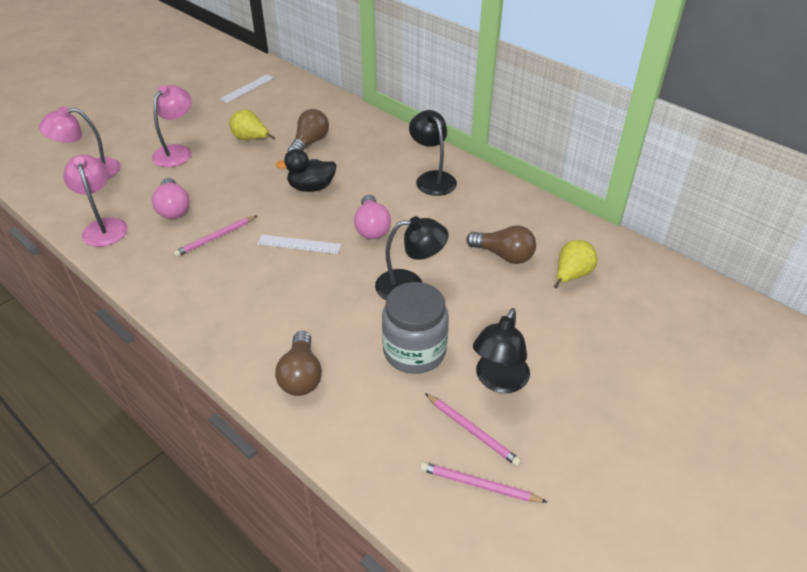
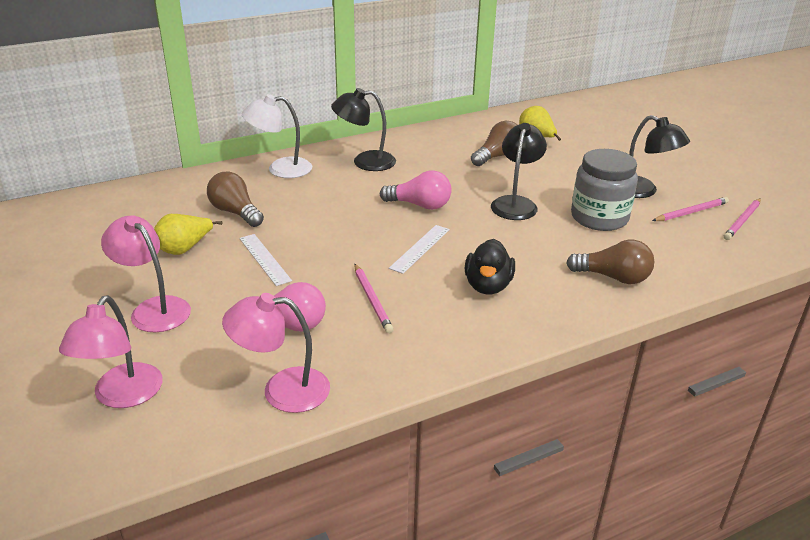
camera: 70 degrees left, 10 degrees down
(247, 88) = (54, 234): white ruler -> white ruler (264, 259)
(311, 187) = (325, 225): black duck -> black duck (488, 286)
(389, 141) = (280, 169): none -> white lamp

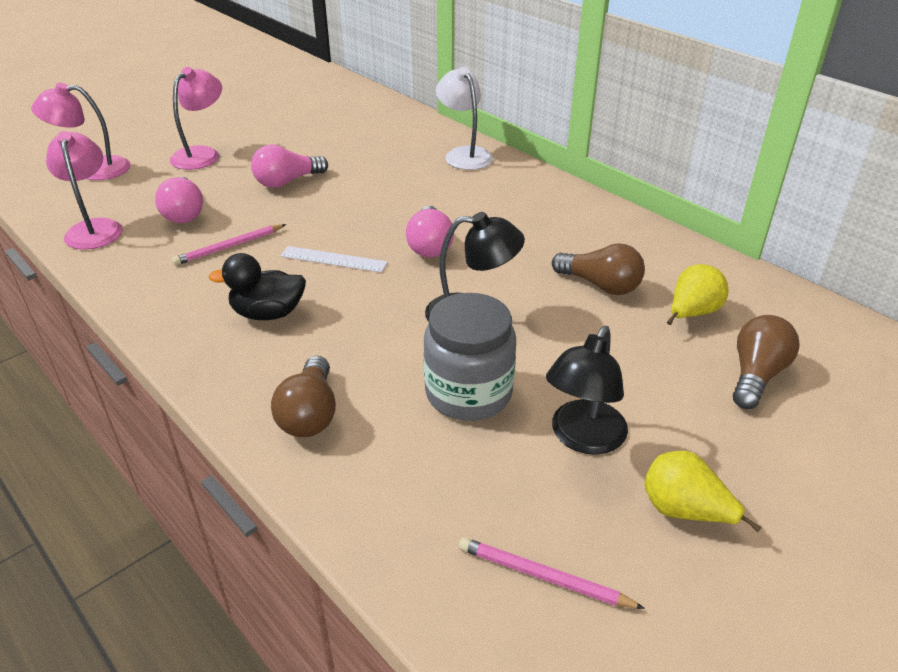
camera: 75 degrees right, 5 degrees up
(185, 249) = (294, 145): yellow pear -> yellow pear (684, 511)
(235, 212) = (365, 152): brown light bulb -> brown light bulb (756, 375)
(264, 259) = (287, 181): white ruler -> pink light bulb
(365, 162) = (514, 195): black lamp -> none
(691, 212) = (540, 501): pink pencil -> none

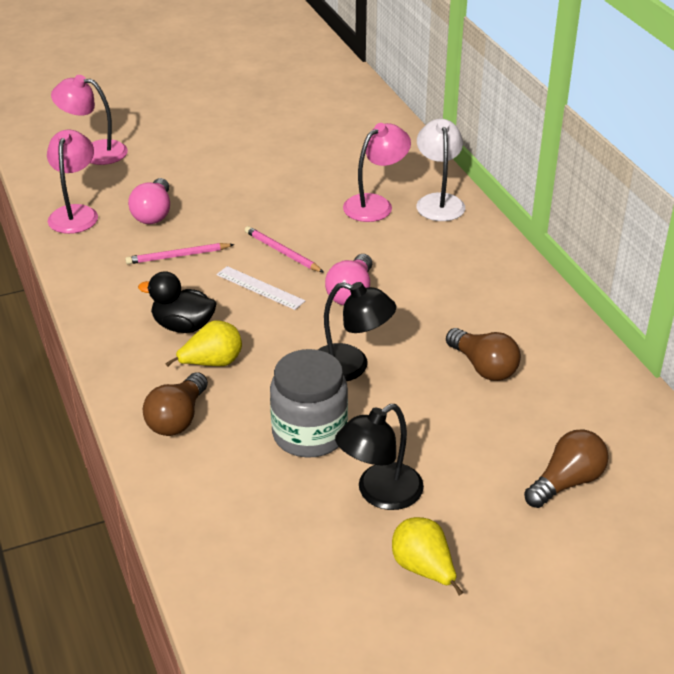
camera: 20 degrees right, 0 degrees up
(202, 154) = (193, 153): pink lamp -> pink lamp (375, 204)
(287, 181) = (256, 199): pink light bulb -> none
(543, 577) = (286, 582): pink pencil -> pink pencil (282, 252)
(692, 313) = (550, 413): yellow pear -> yellow pear (212, 363)

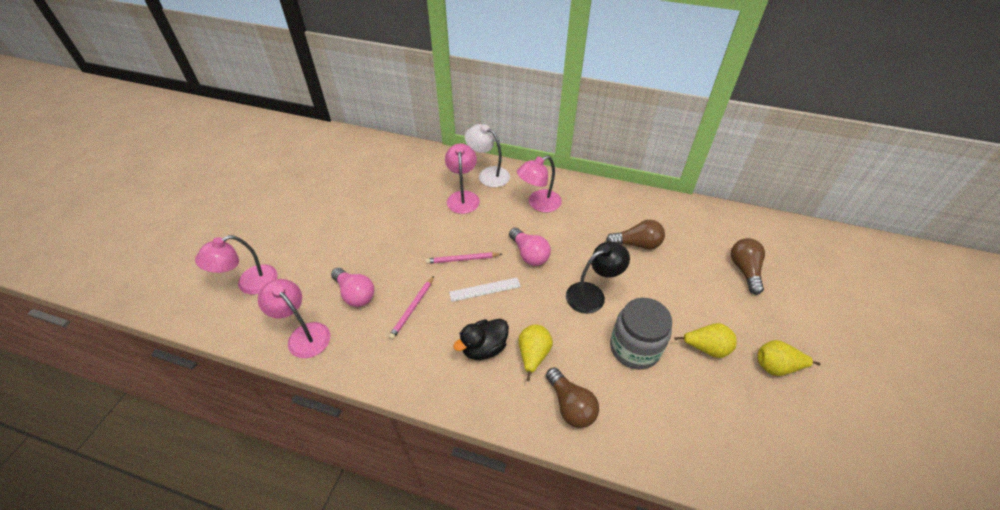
camera: 50 degrees left, 10 degrees up
(379, 493) = (706, 348): black lamp -> yellow pear
(443, 260) = (538, 204): none -> pink lamp

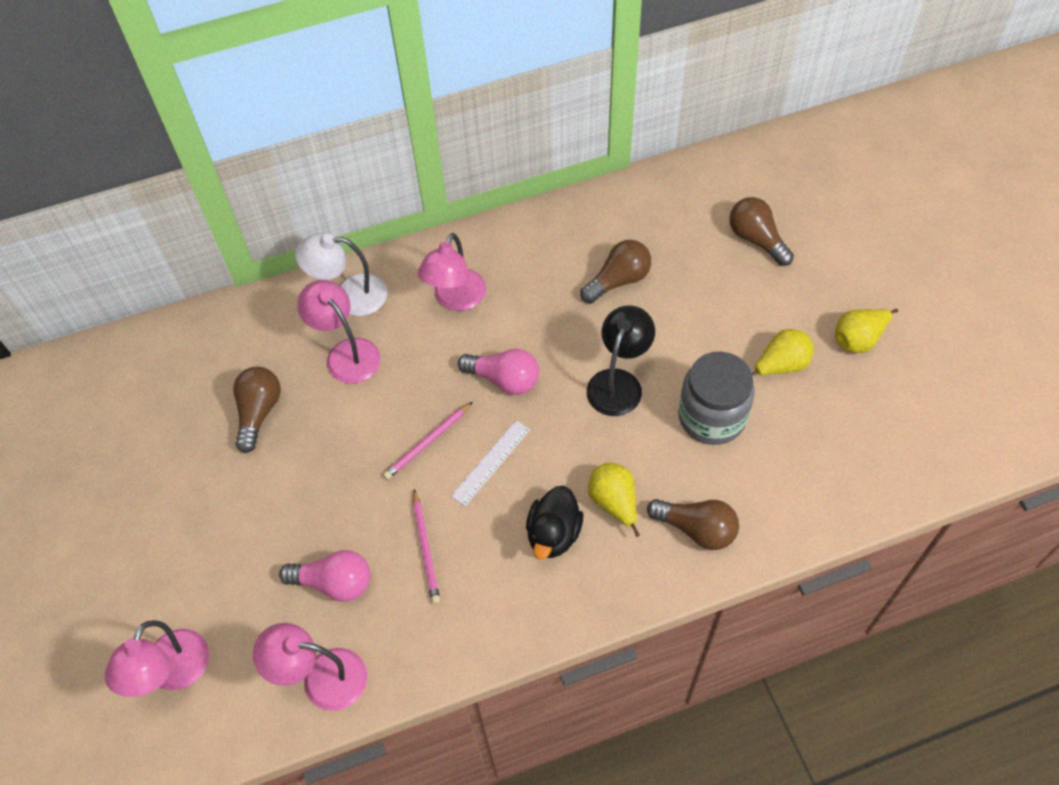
camera: 35 degrees left, 10 degrees up
(399, 198) = (259, 412): none -> brown light bulb

